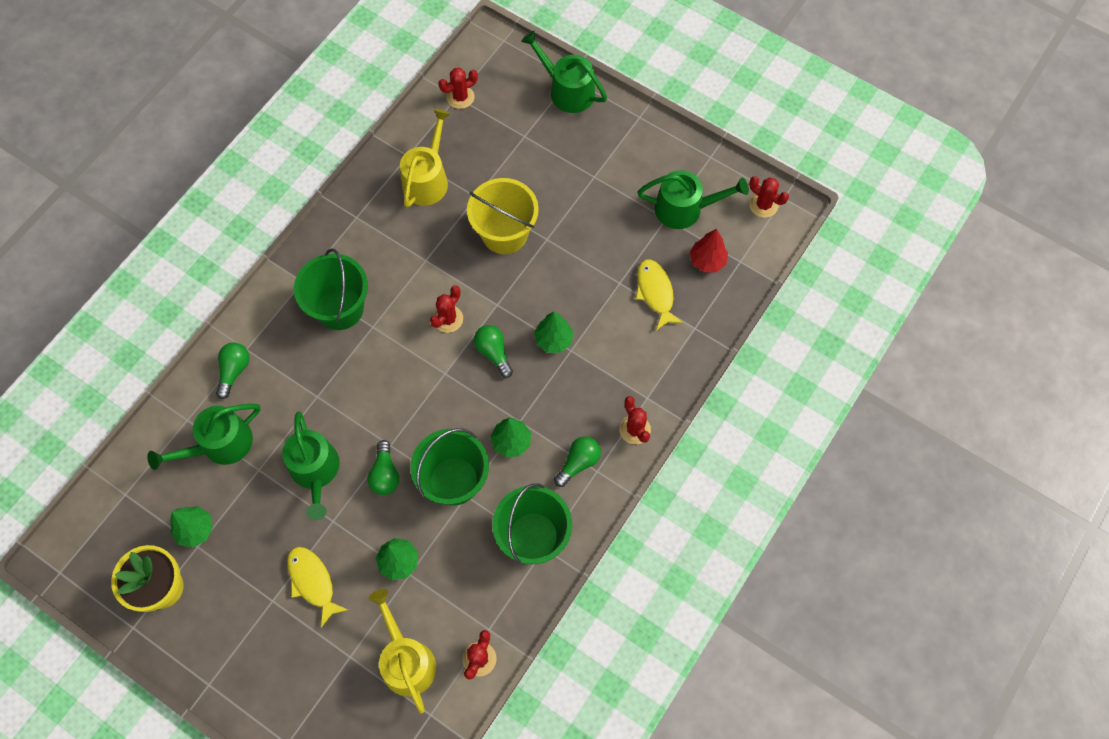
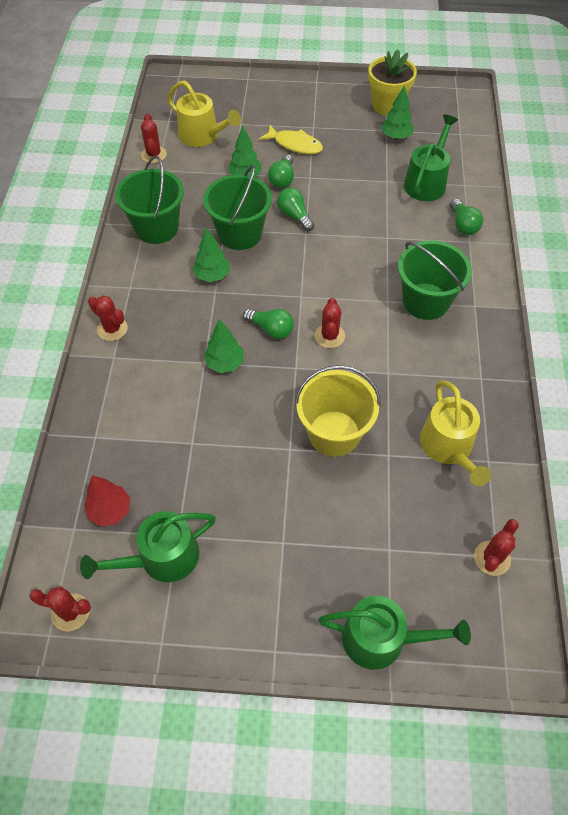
camera: 150 degrees right, 10 degrees down
(315, 471) = (346, 196): green watering can -> none
(578, 463) = (148, 286): green light bulb -> green light bulb (282, 179)
(655, 293) = (150, 451): yellow fish -> none

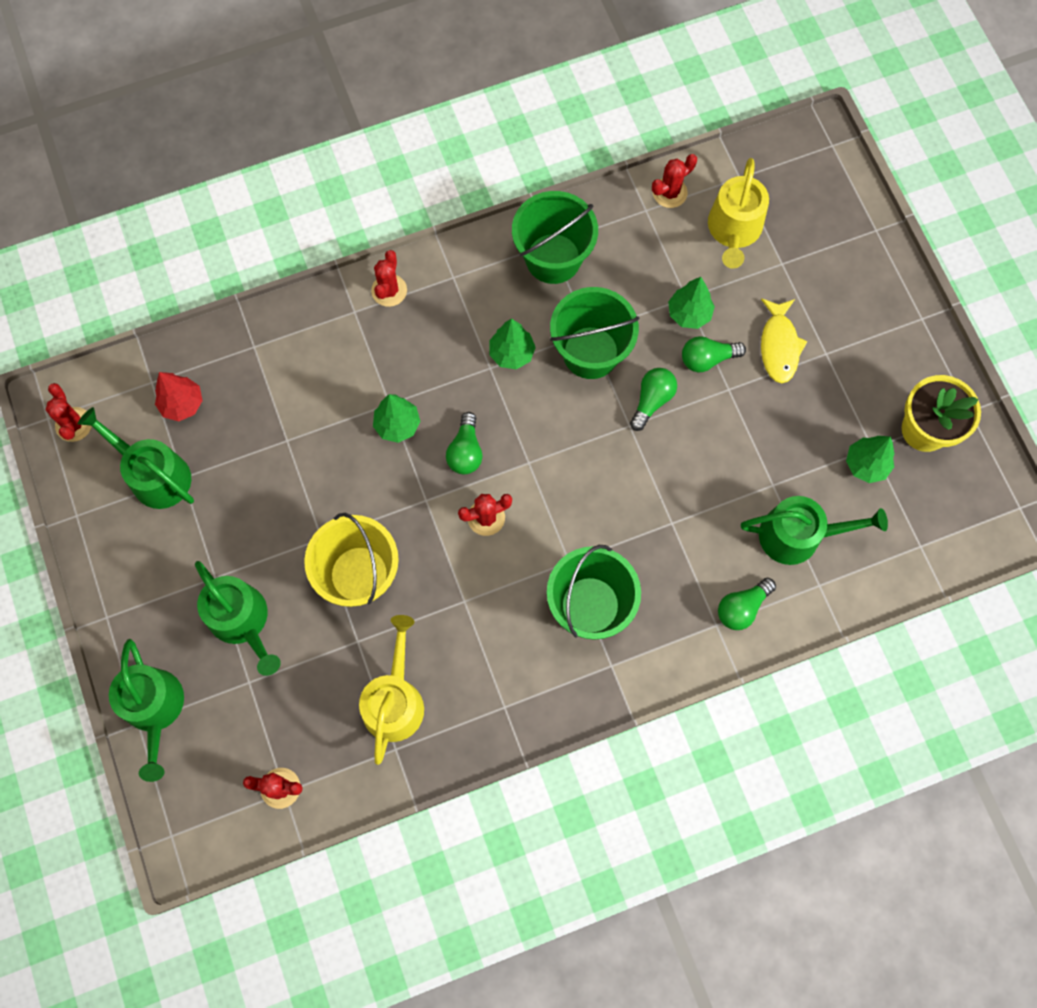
camera: 65 degrees right, 15 degrees up
(332, 534) = (242, 620): none -> green watering can
(448, 447) = (394, 701): yellow watering can -> yellow watering can turned 135 degrees clockwise

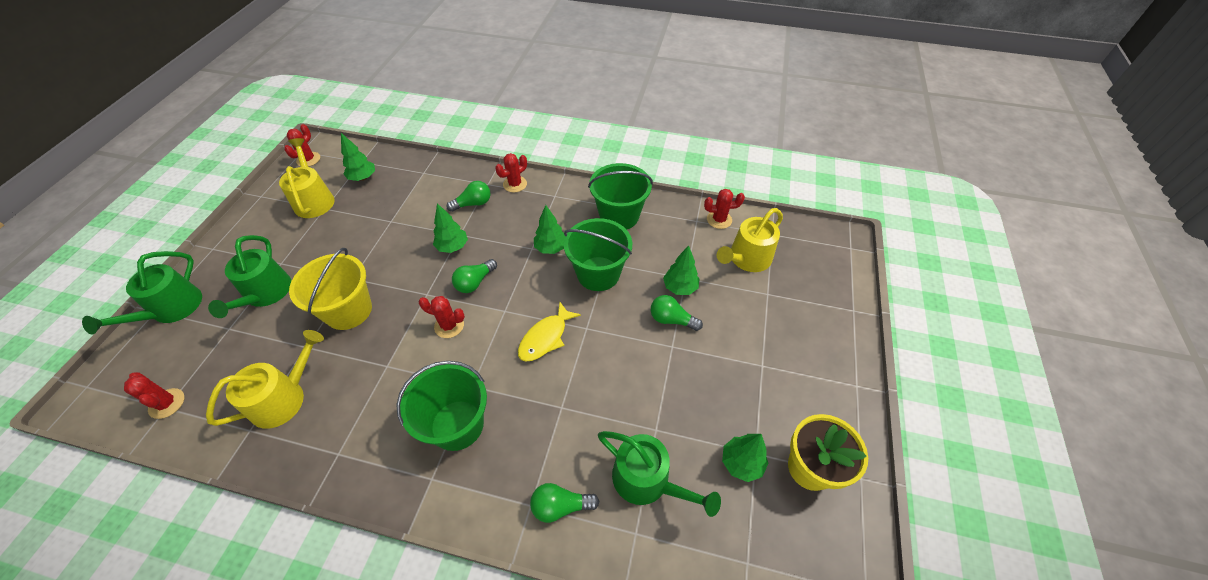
camera: 35 degrees right, 20 degrees down
(155, 475) = (314, 200): green watering can -> yellow watering can
(182, 404) = (363, 178): red tree -> green tree
(652, 401) = (613, 322): green light bulb -> green light bulb (473, 204)
(779, 346) = (729, 341): yellow fish -> yellow fish (545, 337)

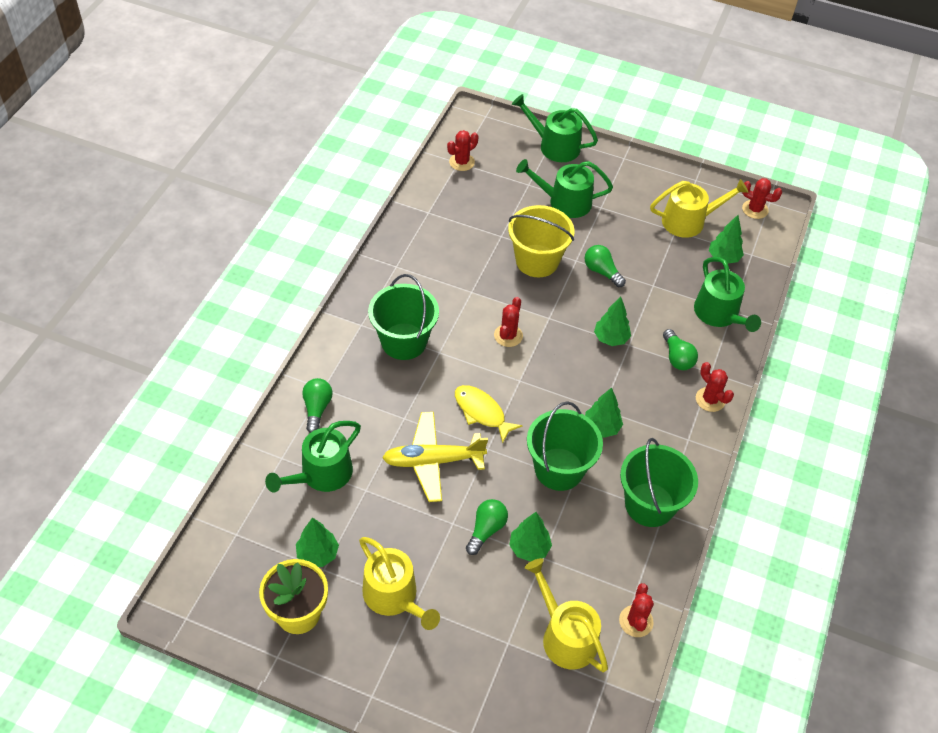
camera: 95 degrees right, 0 degrees up
(283, 398) = (452, 228): yellow watering can -> yellow watering can (394, 596)
(426, 180) = (719, 314): none -> green watering can
(475, 282) = (559, 357): green light bulb -> green light bulb (602, 271)
(609, 372) = (433, 461): none -> yellow plane

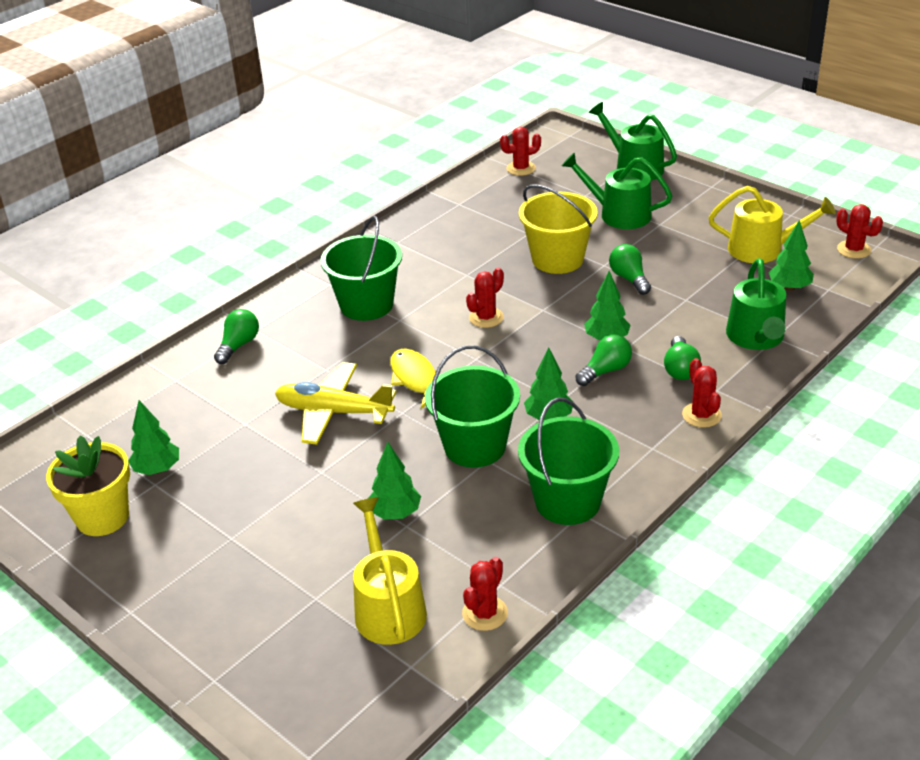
camera: 25 degrees right, 15 degrees down
(321, 474) = (207, 401): green watering can -> none
(394, 596) = (214, 524): yellow watering can -> none
(486, 530) = (355, 486): green light bulb -> green light bulb (605, 371)

